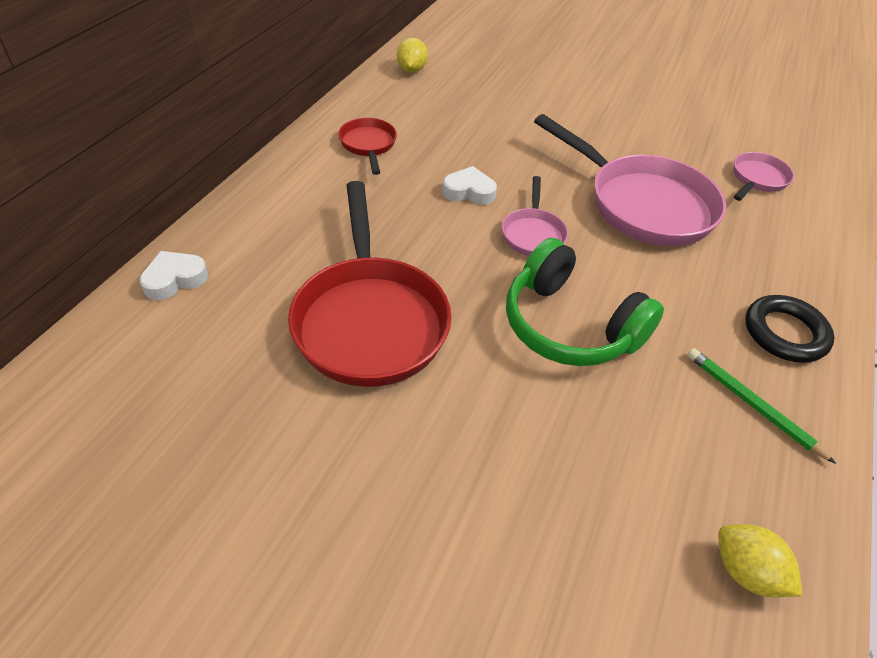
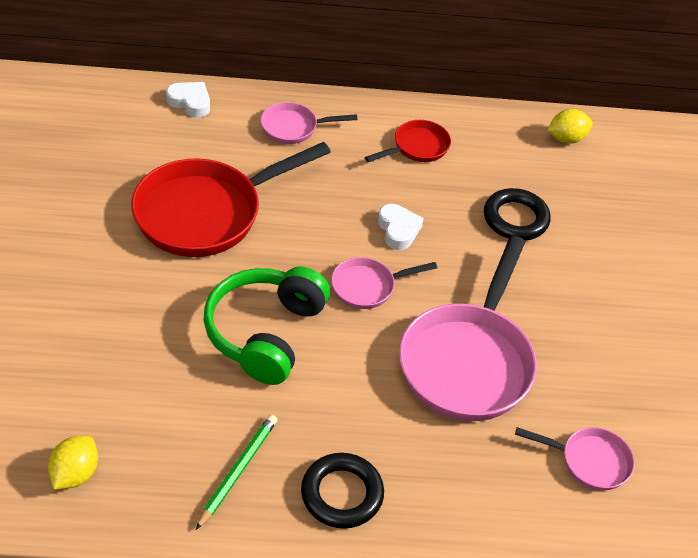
camera: 65 degrees right, 0 degrees up
(282, 212) = (293, 127): none -> pink pan
(489, 125) = (515, 219): none -> black ring

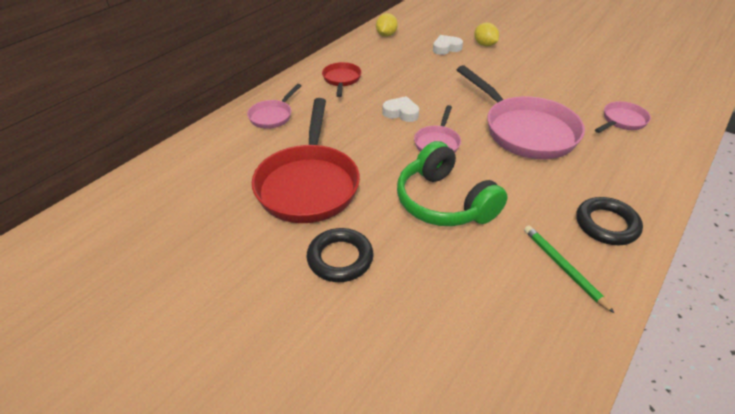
camera: 50 degrees left, 5 degrees down
(75, 474) = (520, 372): yellow lemon -> yellow lemon (484, 45)
(190, 102) = (195, 149): white heart -> white heart (446, 48)
(515, 219) = (429, 72): black ring -> black ring (340, 258)

